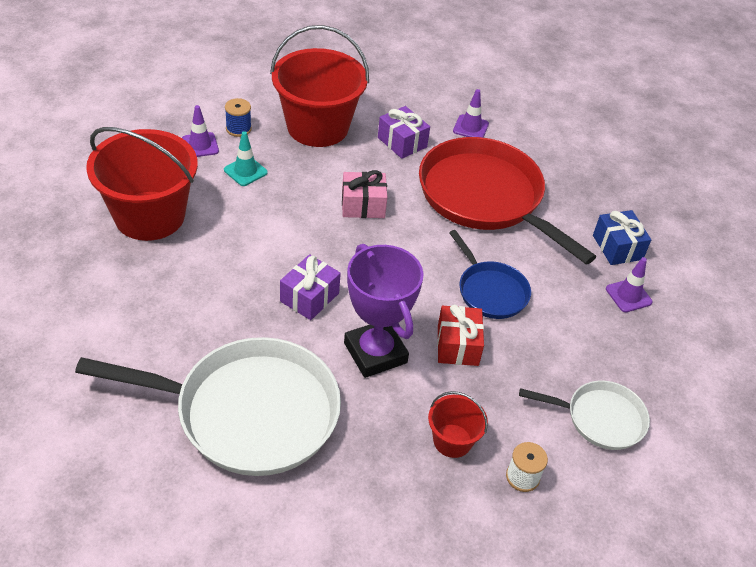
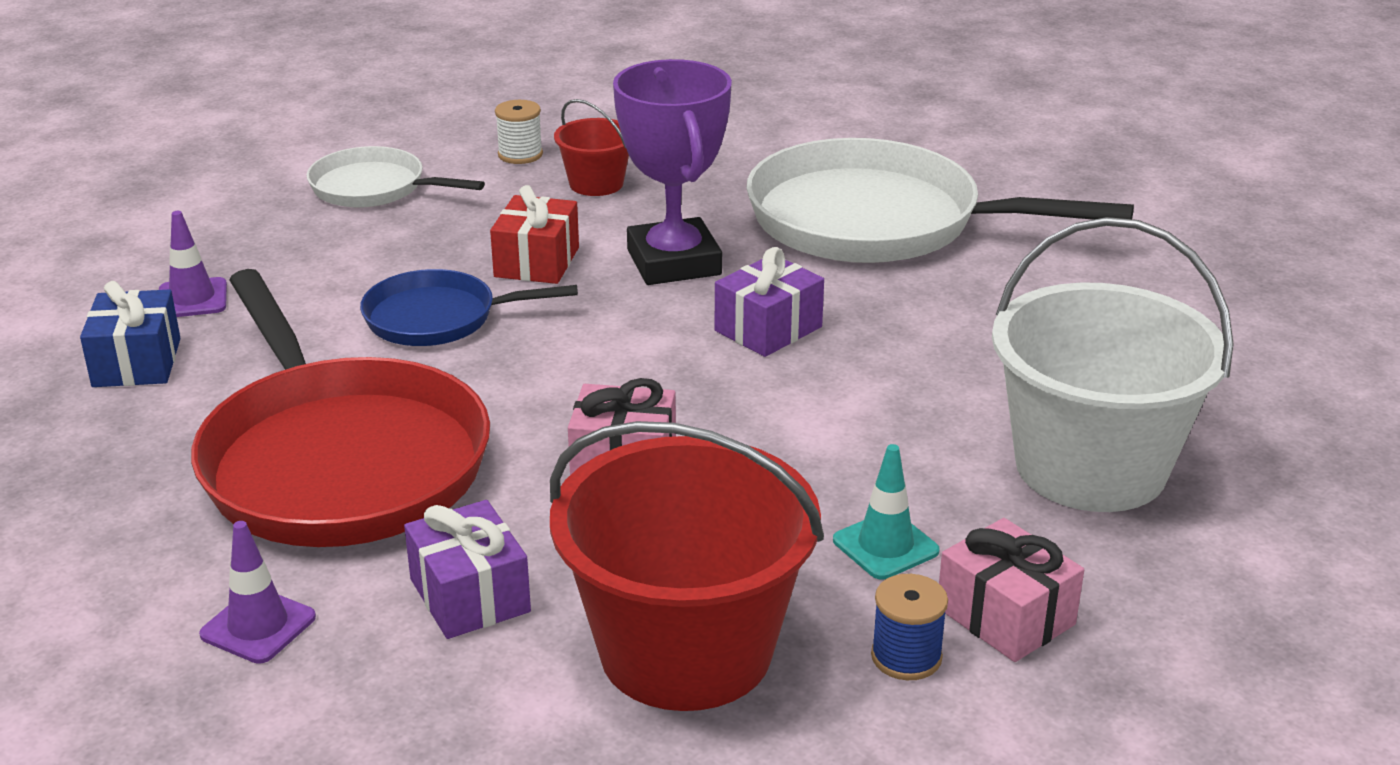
camera: 165 degrees left, 15 degrees down
(150, 216) = (1090, 467): red bucket -> white bucket
(200, 145) = (1005, 616): purple traffic cone -> pink gift
(490, 291) = (438, 318): blue pan -> blue pan turned 75 degrees counterclockwise

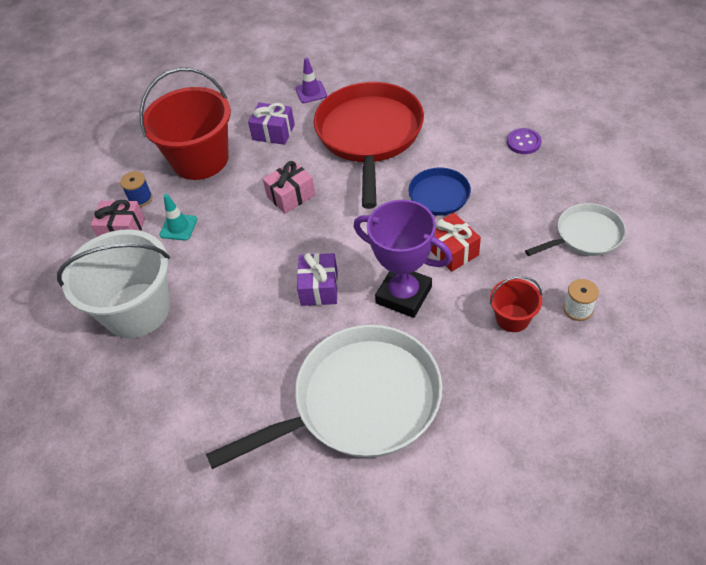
camera: 140 degrees right, 20 degrees up
(137, 362) = (486, 114): blue gift -> none
(192, 299) = (523, 142): purple traffic cone -> purple button
(340, 461) = (369, 135): red pan -> red pan turned 75 degrees clockwise

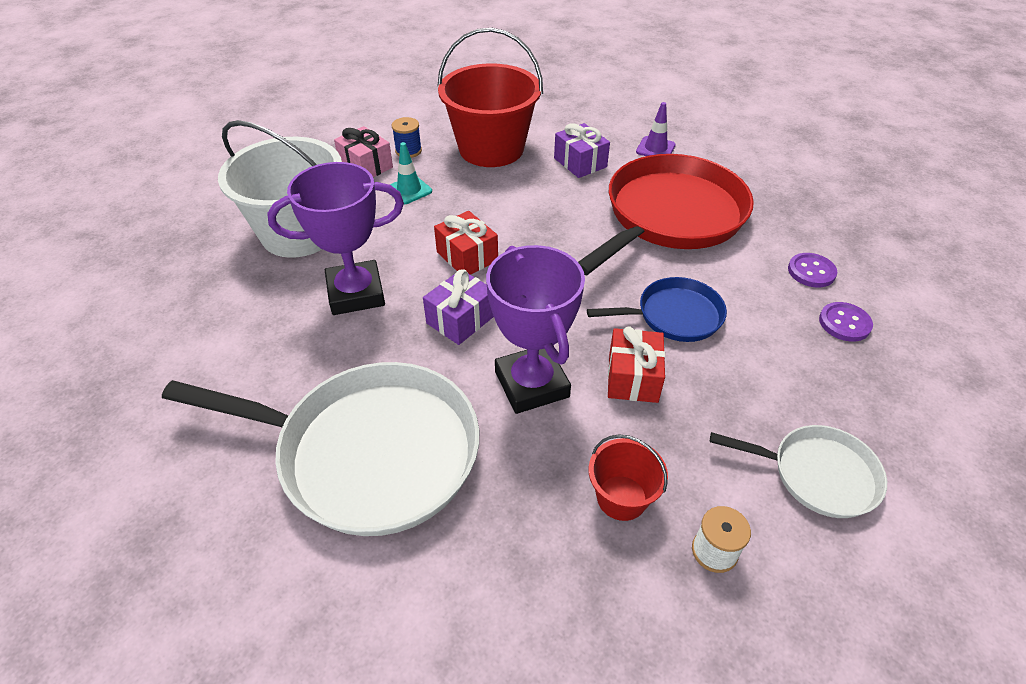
camera: 35 degrees right, 5 degrees down
(232, 320) = (356, 293): none -> purple trophy
(275, 246) = (467, 256): none -> red gift
(291, 196) = (532, 223): pink gift -> none
(479, 121) = (811, 271): none -> purple button

